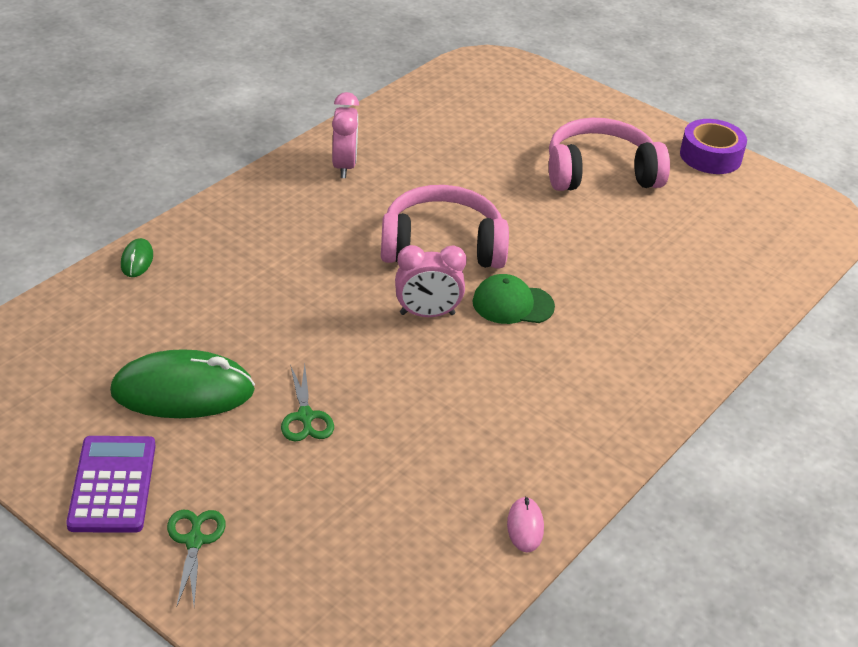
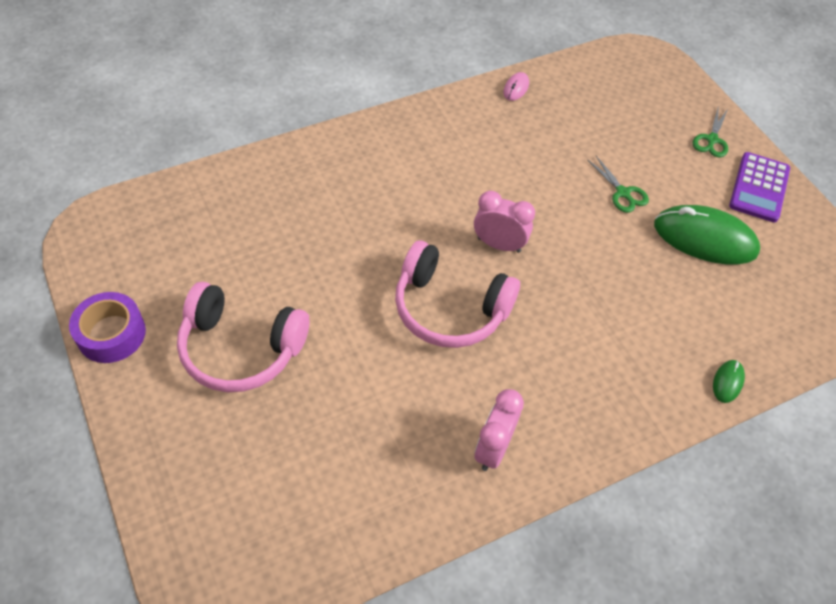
camera: 155 degrees left, 15 degrees up
(305, 416) = (622, 193): green scissors -> green scissors turned 135 degrees clockwise
(512, 304) = (427, 231): green cap -> none

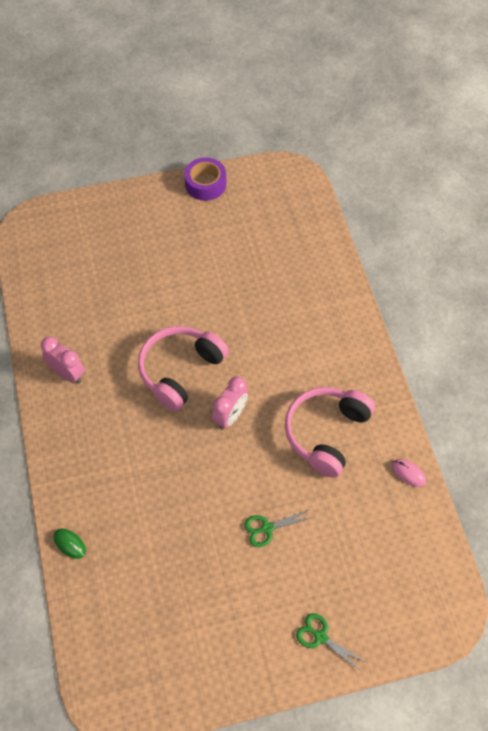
camera: 105 degrees right, 5 degrees up
(241, 348) = (178, 247): pink headphones -> pink headphones (326, 433)
(705, 238) = (204, 581): green mouse -> none
(759, 188) = (253, 658): purple calculator -> none

